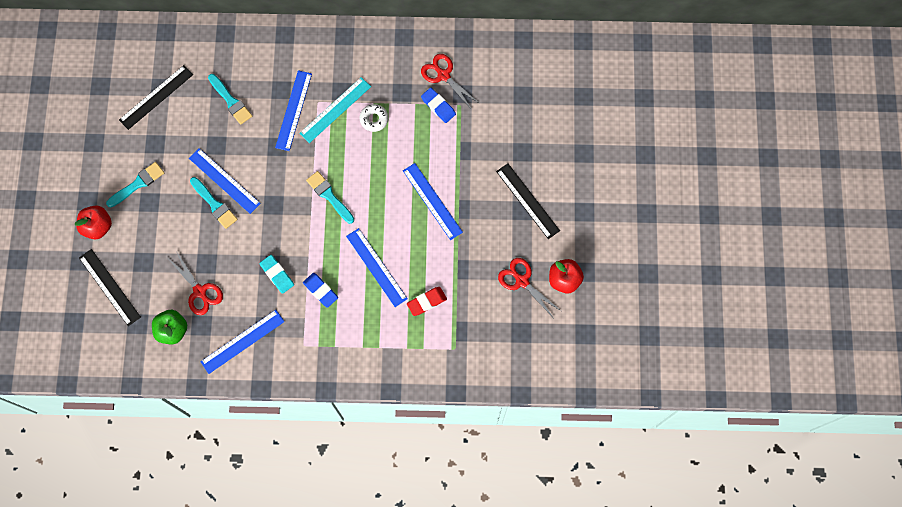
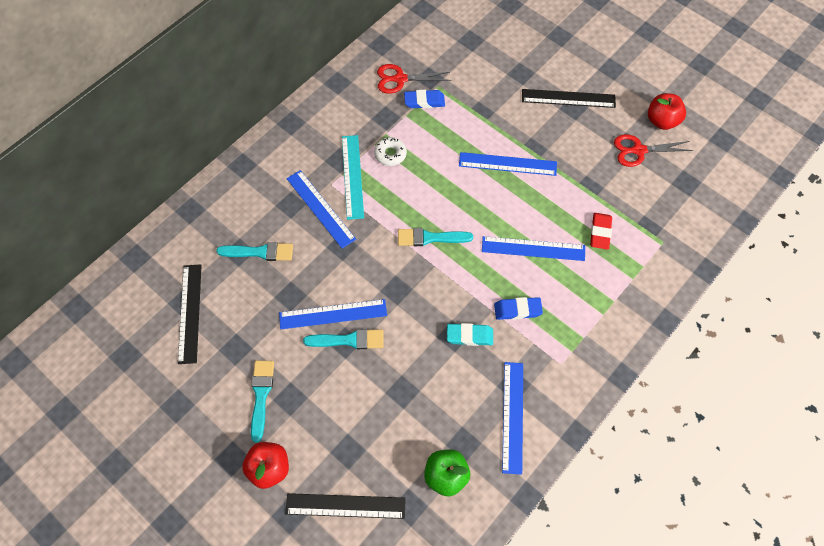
camera: 50 degrees left, 10 degrees down
(199, 291) = (426, 419): red scissors -> none

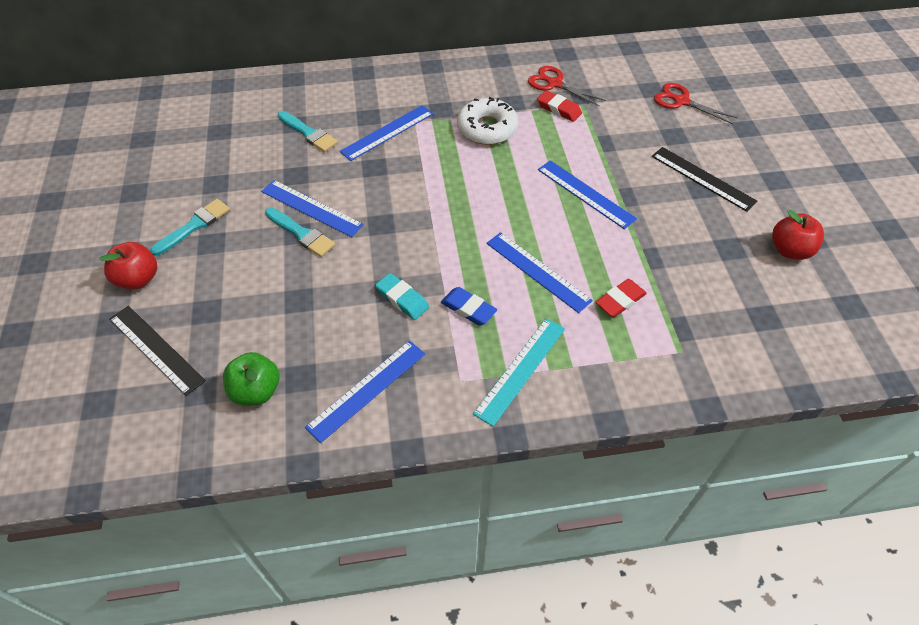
camera: 40 degrees right, 10 degrees down
(190, 313) = (214, 140): black ruler -> none
(320, 208) = (387, 132): blue ruler -> blue ruler turned 45 degrees clockwise
(352, 176) = (438, 126): turquoise ruler -> turquoise ruler (521, 370)
(390, 154) = (487, 129): white donut -> white donut, size x1.72
(424, 101) = (559, 109): blue eraser -> red eraser
(430, 238) = (452, 205): turquoise brush -> none
(638, 150) = (736, 259): red scissors -> red scissors (681, 101)

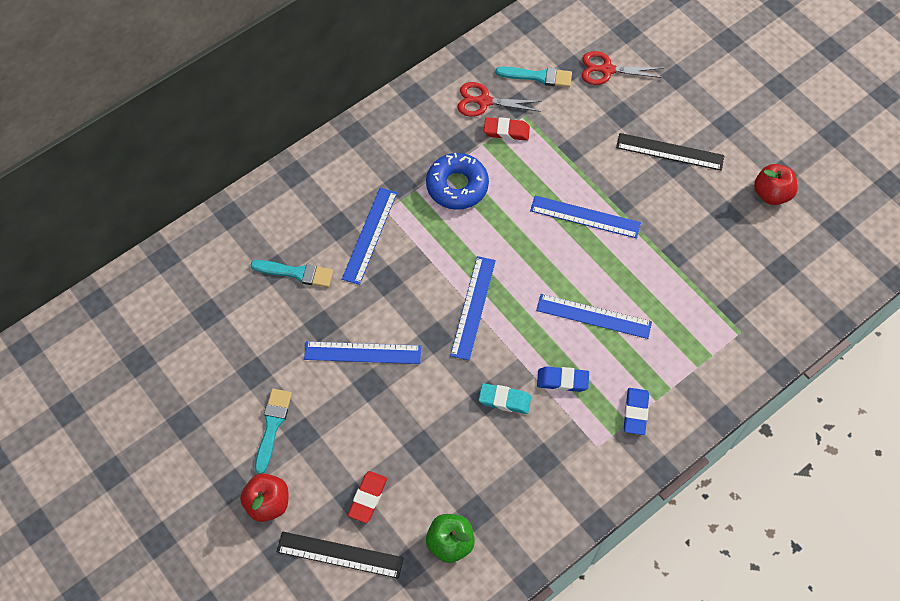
camera: 30 degrees left, 10 degrees up
(301, 234) = (374, 383): turquoise brush -> turquoise brush (538, 76)
(367, 390) = (533, 493): blue ruler -> blue ruler (473, 307)
(487, 129) = (457, 186): white donut -> blue donut
(521, 370) = (635, 412): turquoise ruler -> blue eraser
(620, 301) = (672, 310): red eraser -> red eraser (368, 498)

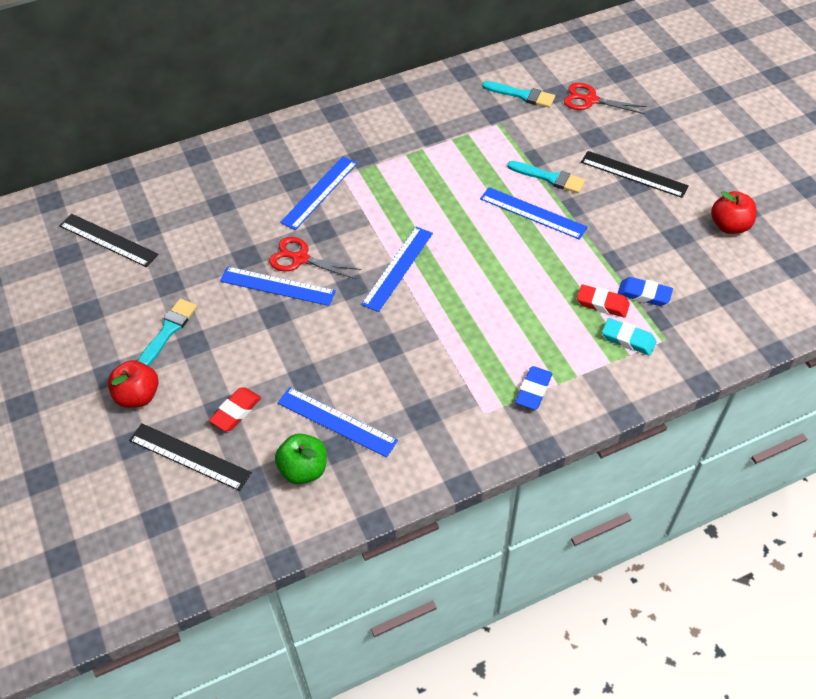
camera: 15 degrees right, 10 degrees down
(174, 336) = (108, 240): none -> black ruler
(296, 273) = (240, 210): turquoise brush -> turquoise brush (549, 178)
(457, 186) = (416, 167): blue donut -> none
(484, 101) = (464, 106): red scissors -> red scissors (300, 259)
(504, 400) = (402, 353): turquoise eraser -> turquoise eraser (628, 339)
(506, 131) = (477, 132): red eraser -> red eraser (602, 304)
(562, 380) = (466, 347): blue eraser -> blue eraser (644, 294)
(593, 316) = (515, 297): blue ruler -> blue ruler (336, 422)

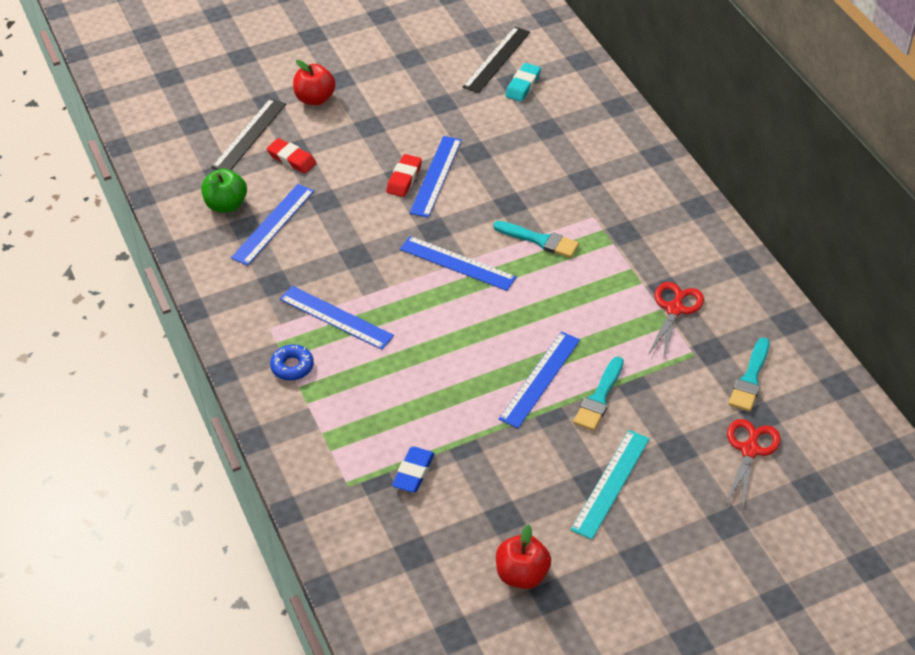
camera: 90 degrees right, 5 degrees down
(168, 331) = (385, 109): turquoise brush -> turquoise brush (540, 240)
(300, 259) = (471, 190): red scissors -> red scissors (674, 309)
(319, 192) = (566, 200): blue ruler -> blue ruler (336, 317)
(533, 390) = (292, 366): blue eraser -> blue donut
(602, 304) = (401, 432): red eraser -> red eraser (404, 178)
(628, 339) = (350, 451): turquoise eraser -> turquoise eraser (523, 85)
(634, 174) = (611, 483): black ruler -> turquoise ruler

